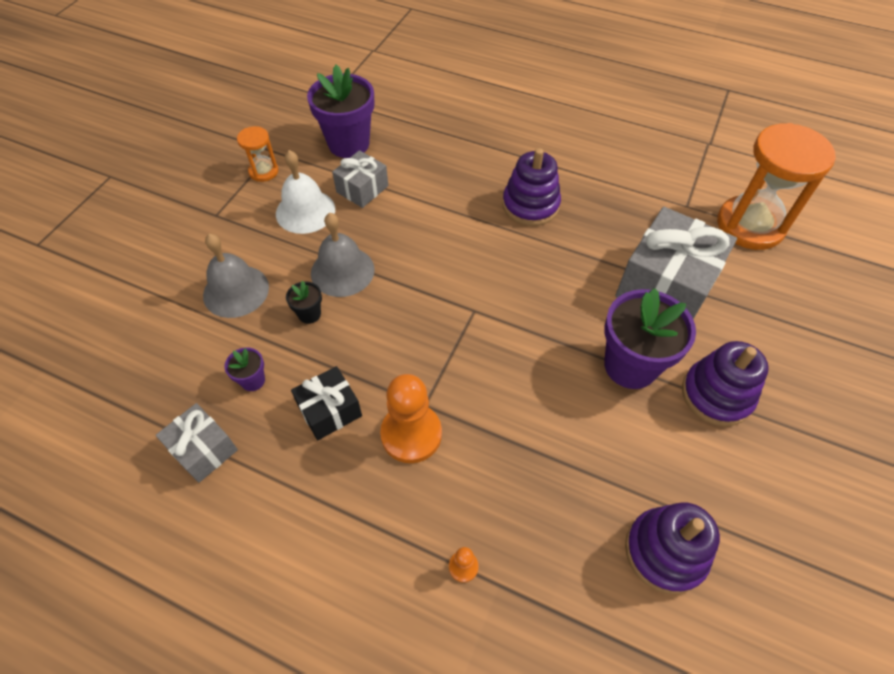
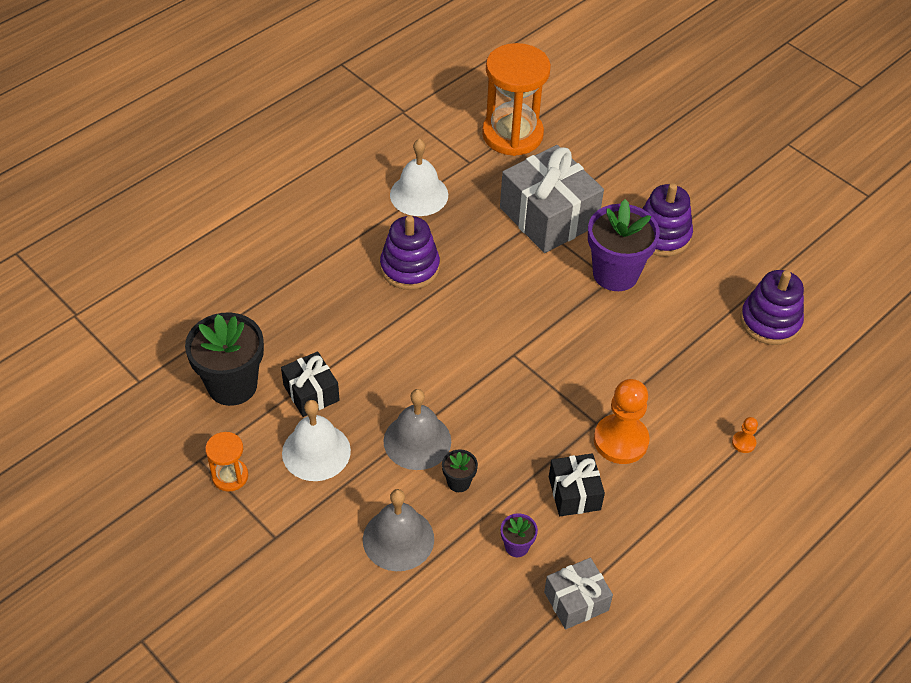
camera: 70 degrees left, 5 degrees down
(349, 144) = (232, 385): purple flower pot -> black flower pot
(362, 189) = (311, 393): grey gift -> black gift
(619, 184) = (419, 194): none -> white bell

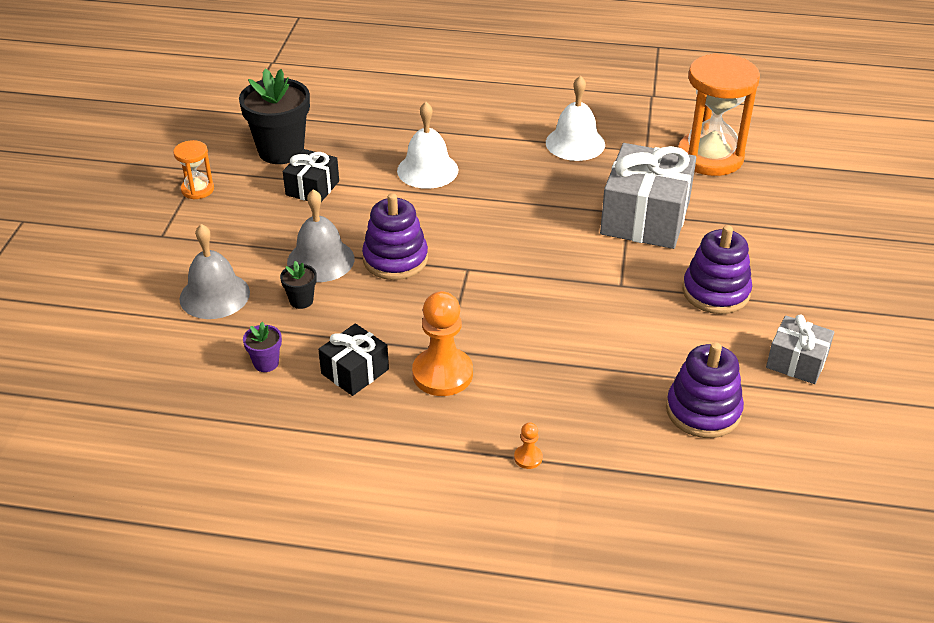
camera: 55 degrees right, 10 degrees down
(316, 451) = (259, 216): white bell -> white bell (427, 170)
(410, 267) = (492, 174): purple stacking toy -> purple stacking toy (395, 259)
(576, 601) = (240, 425): grey gift -> grey gift (796, 362)
(615, 273) = (631, 285): purple flower pot -> none

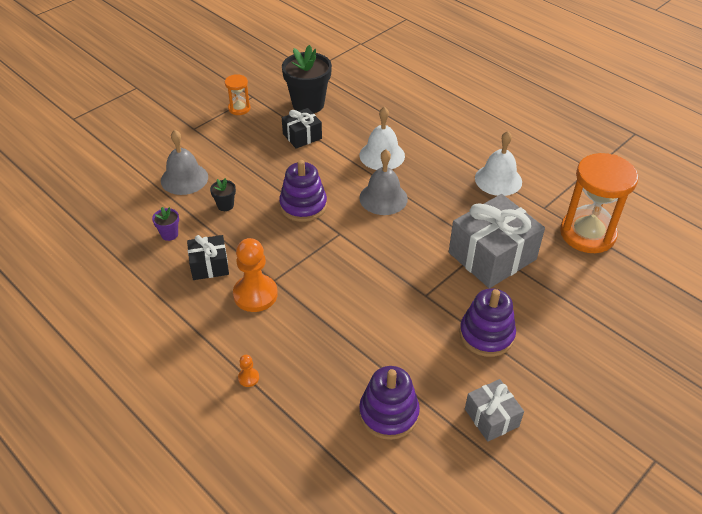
camera: 35 degrees right, 5 degrees up
(320, 260) = (261, 185): grey bell -> grey bell (383, 198)

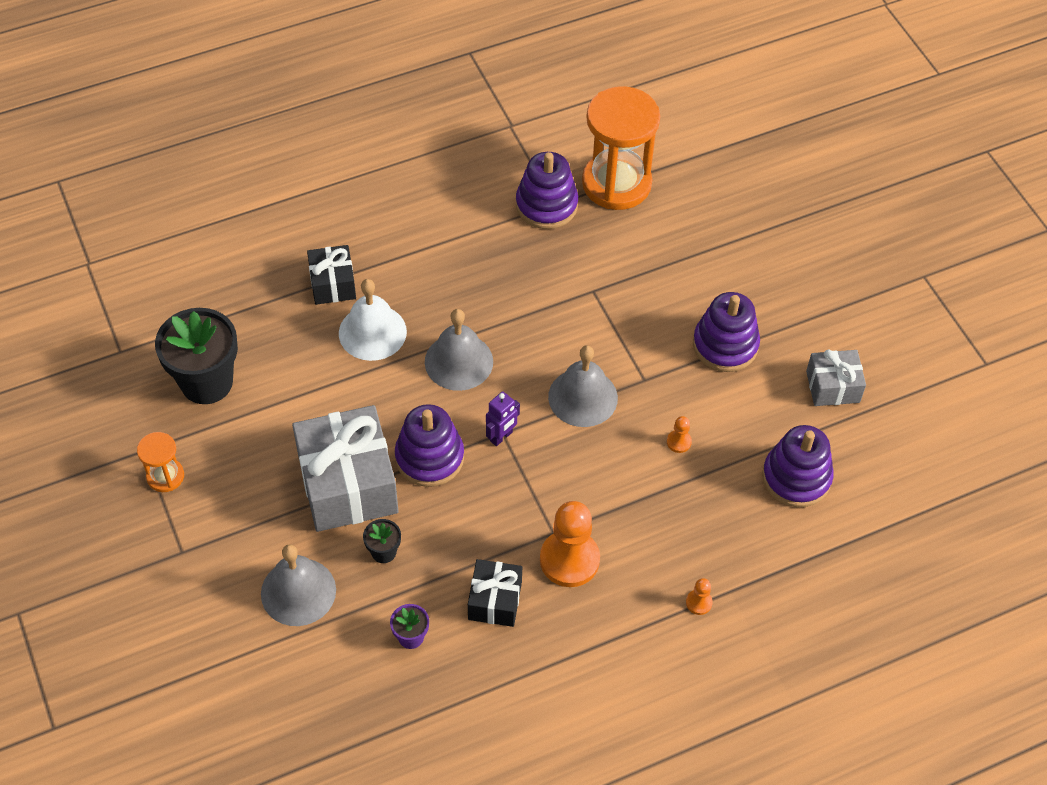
camera: 70 degrees left, 10 degrees up
(302, 136) = (279, 413): black gift -> black gift (332, 284)
(336, 234) = (501, 437): none -> purple robot
(382, 329) = (679, 442): none -> orange pawn
(391, 266) = (583, 397): none -> grey bell
(492, 256) = (611, 289): grey gift -> grey gift (348, 484)
(498, 180) = (484, 226): white bell -> none
(539, 204) = (546, 205): none -> purple stacking toy

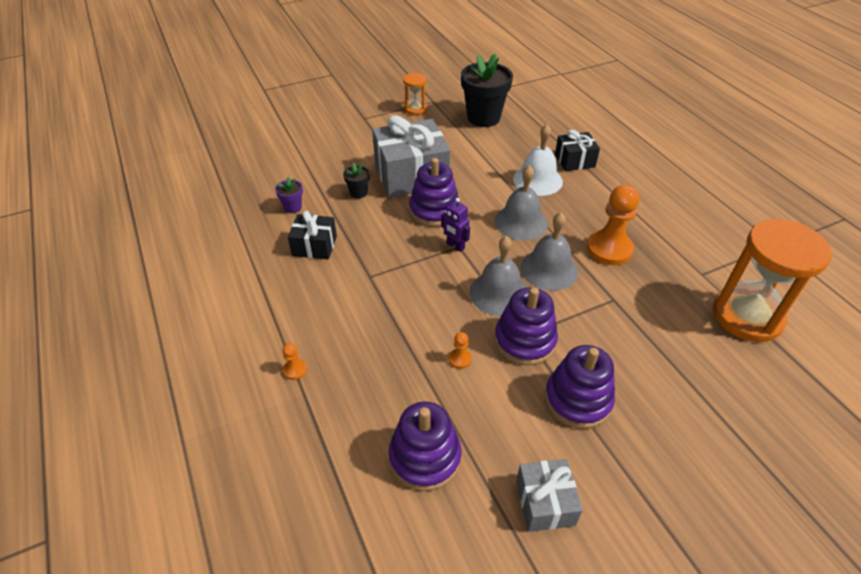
camera: 90 degrees right, 10 degrees down
(298, 591) = (333, 160): grey bell -> grey bell (549, 269)
(546, 205) = (697, 268): purple stacking toy -> purple stacking toy (525, 340)
(569, 560) = (344, 286): orange pawn -> orange pawn (609, 249)

